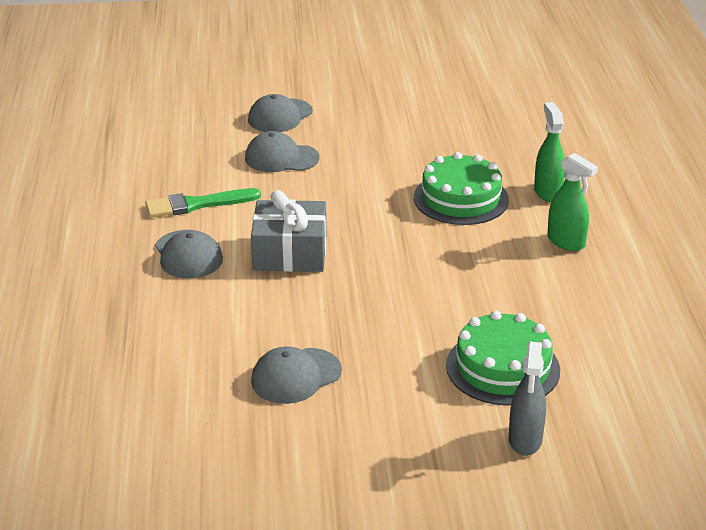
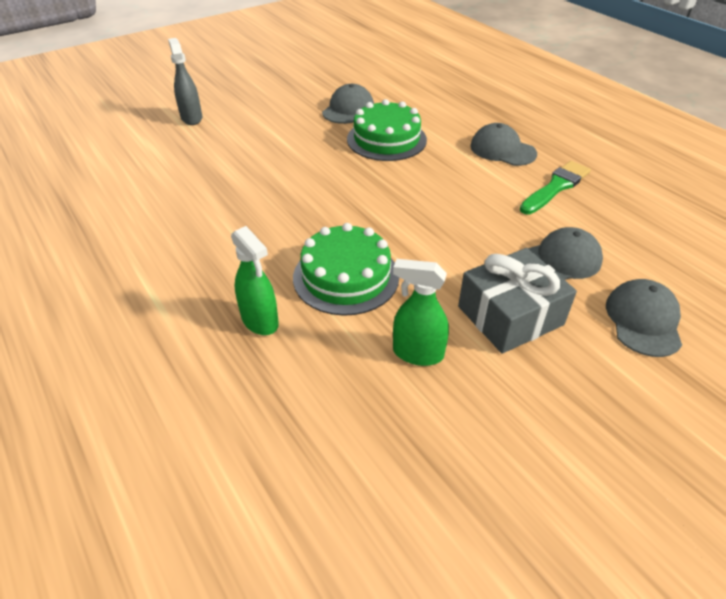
camera: 150 degrees right, 10 degrees up
(290, 253) = (437, 174): grey gift -> grey gift (510, 315)
(502, 368) = (223, 148): green cake -> green cake (386, 139)
(566, 242) = (215, 262): green spray bottle -> green spray bottle (417, 353)

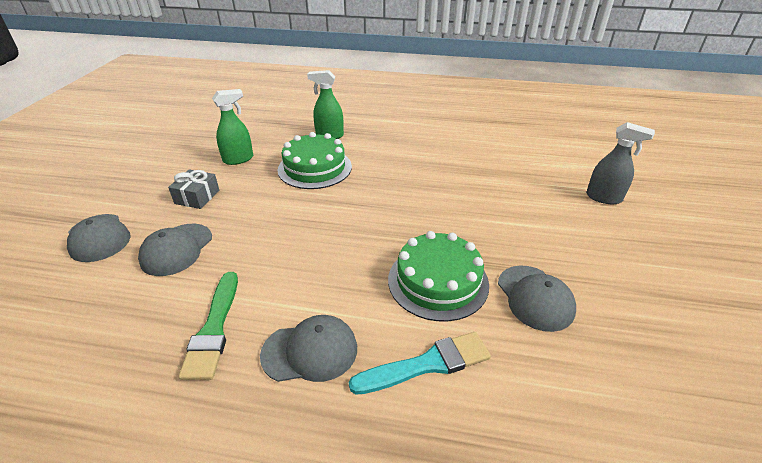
camera: 135 degrees right, 5 degrees down
(446, 118) = (427, 364): none -> turquoise brush
(510, 315) = (197, 197): grey gift -> grey gift, size x0.60

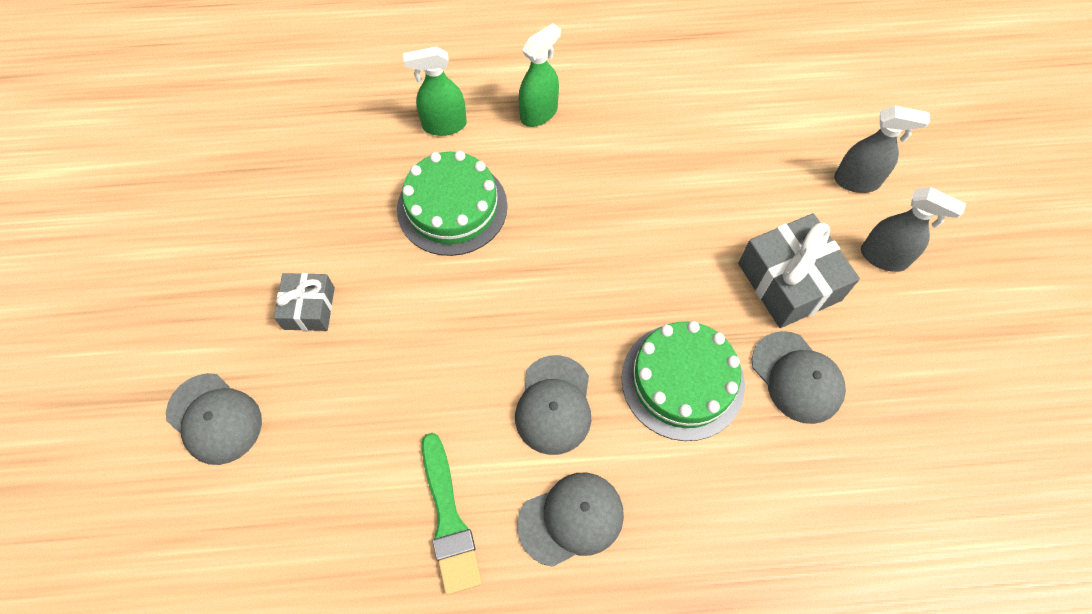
camera: 15 degrees left, 25 degrees up
(177, 249) = (335, 411): grey cap -> grey cap (554, 405)
(238, 159) = (328, 213): green spray bottle -> green spray bottle (539, 113)
(427, 364) = (701, 501): turquoise brush -> none
(540, 240) = (789, 282): none -> grey gift
(621, 240) = (884, 257): none -> grey spray bottle

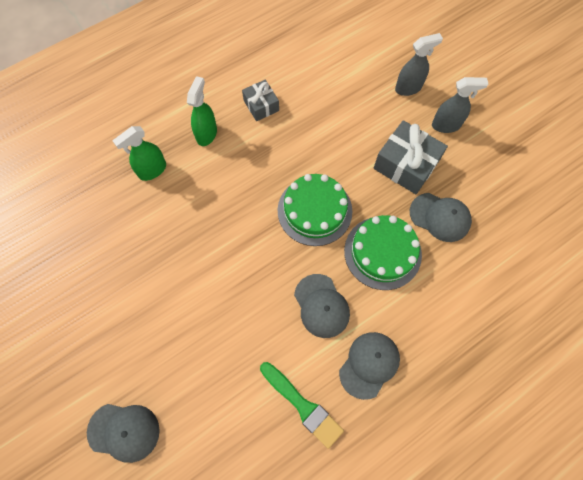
camera: 30 degrees left, 5 degrees up
(309, 308) = (140, 330): grey gift -> grey gift (261, 105)
(452, 207) = (189, 220): green cake -> green cake (314, 210)

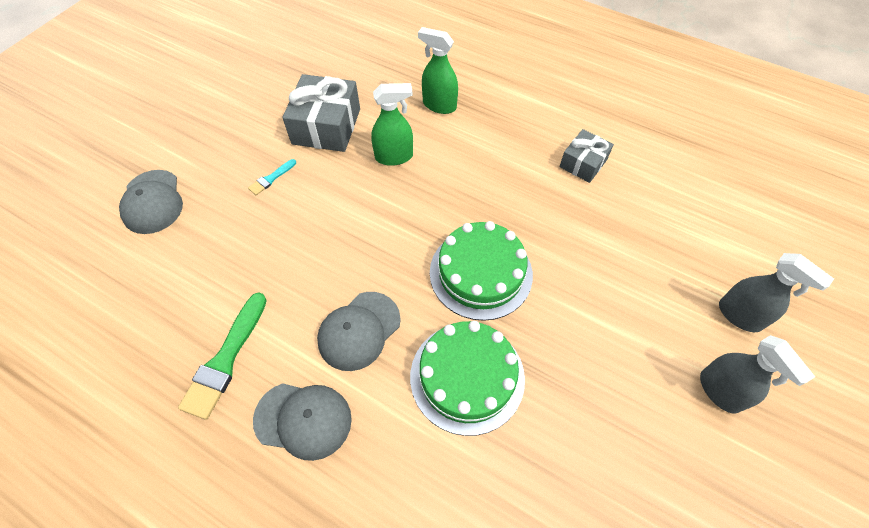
camera: 65 degrees right, 10 degrees down
(154, 324) = (271, 178): none -> turquoise brush
(206, 134) = (511, 130): green spray bottle -> green spray bottle (394, 157)
(406, 165) = (616, 358): grey gift -> grey gift (326, 126)
(440, 217) = (564, 437): grey cap -> none

